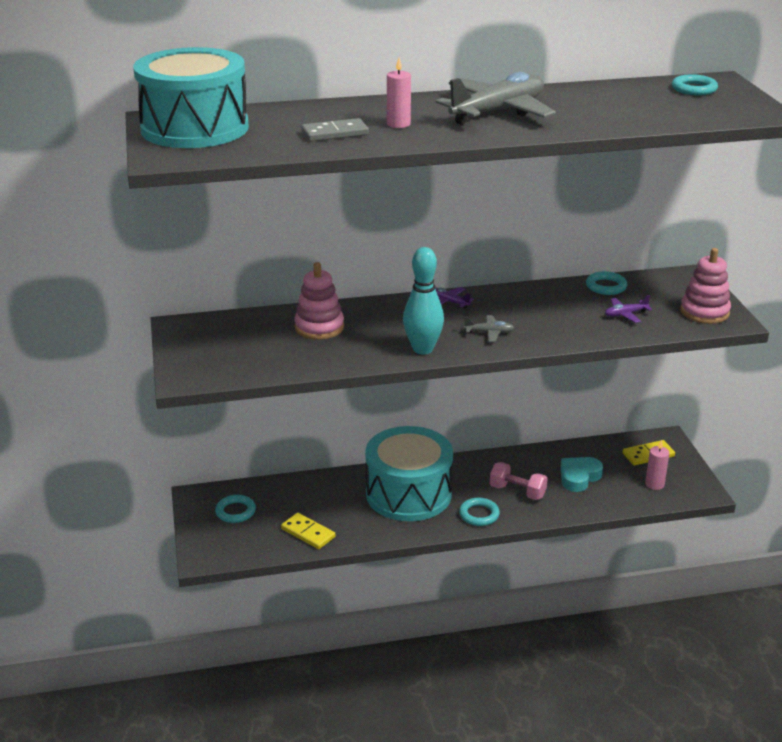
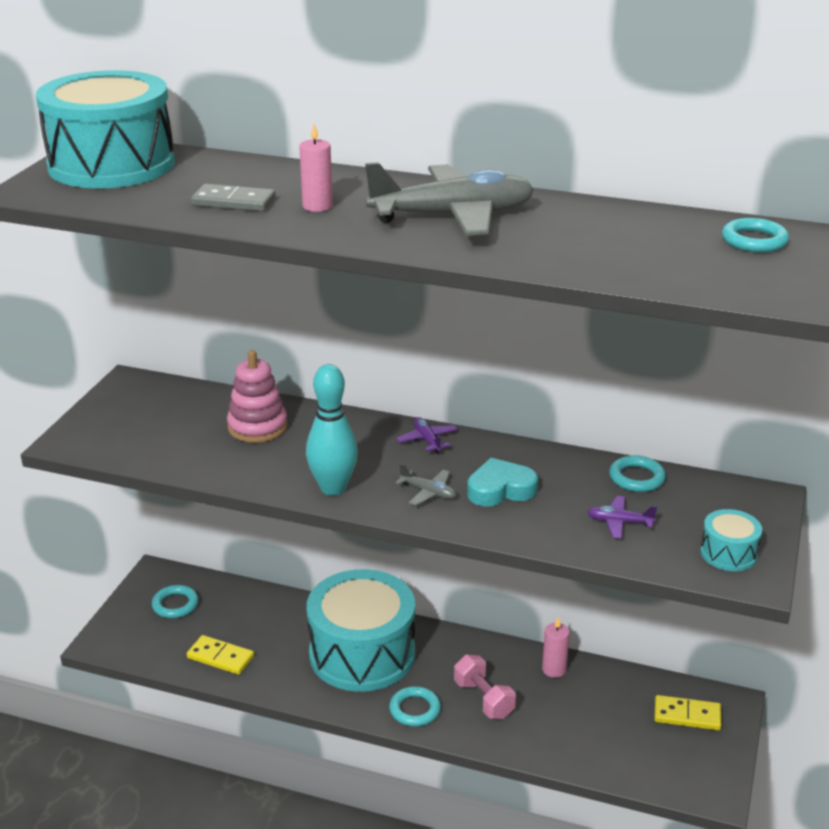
camera: 30 degrees right, 0 degrees up
(308, 533) = (220, 657): yellow domino -> yellow domino turned 45 degrees counterclockwise
(579, 477) = (573, 710): turquoise heart -> turquoise heart (500, 489)
(654, 484) = (660, 757): pink candle -> pink candle (554, 669)
(704, 312) = (728, 553): pink stacking toy -> turquoise drum

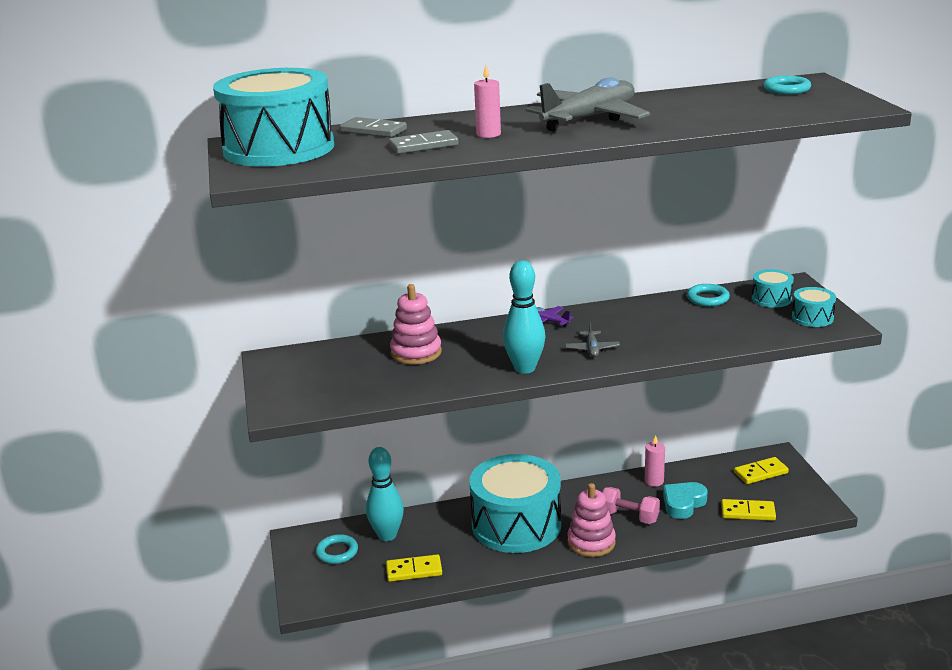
camera: 30 degrees left, 5 degrees down
(226, 167) = (373, 131): none -> grey domino
(234, 608) = (387, 535): none -> turquoise bowling pin
(415, 709) = (591, 542): turquoise ring -> pink stacking toy
(428, 492) = (592, 349): grey plane -> grey plane turned 90 degrees clockwise
(500, 489) = (635, 332): turquoise heart -> turquoise heart (683, 503)
(619, 522) = (731, 324): purple plane -> none
(620, 757) = (748, 512): none -> yellow domino
(712, 507) = (771, 299): none -> turquoise drum

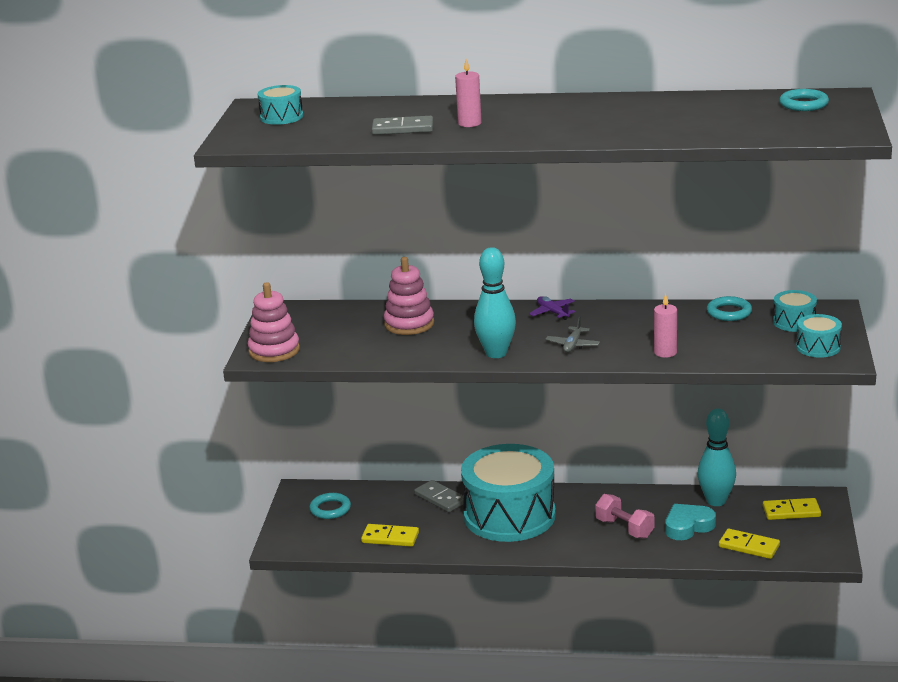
camera: 20 degrees right, 0 degrees up
(279, 148) = (281, 117): turquoise drum -> turquoise drum, size x0.42
(373, 131) = (375, 107): grey domino -> grey domino (440, 498)
(387, 535) = (383, 503): turquoise bowling pin -> turquoise bowling pin (716, 501)
(589, 118) = (576, 117): grey plane -> none
(591, 542) = (571, 544): pink stacking toy -> pink stacking toy (274, 350)
(654, 481) = (673, 500): pink candle -> pink candle (665, 352)

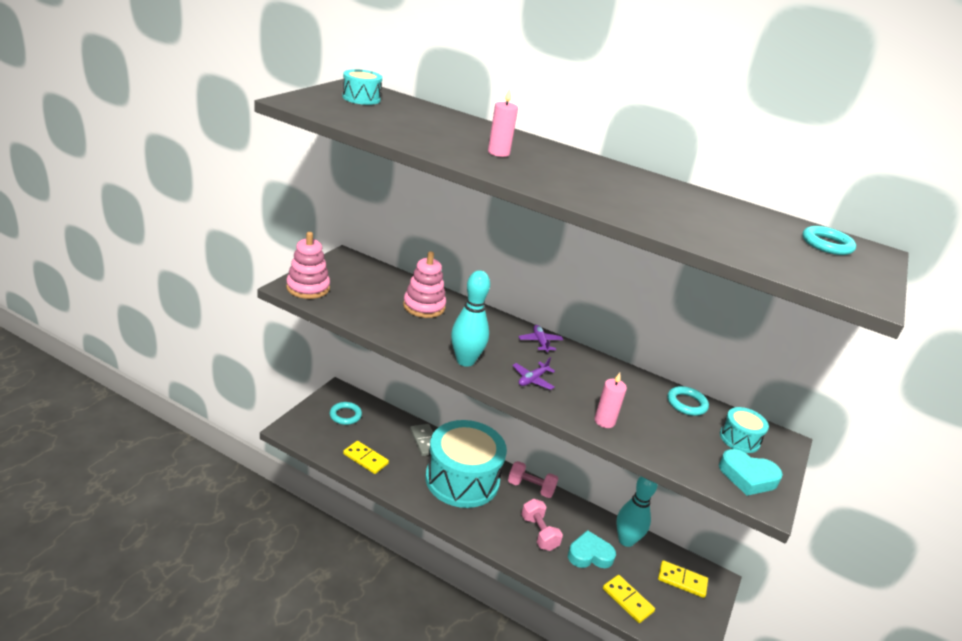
camera: 15 degrees right, 5 degrees up
(403, 129) = (439, 138): grey domino -> none
(573, 345) = (532, 379): grey plane -> purple plane
(587, 495) = (530, 488): none -> pink dumbbell
(818, 347) = (747, 477): turquoise drum -> turquoise heart

